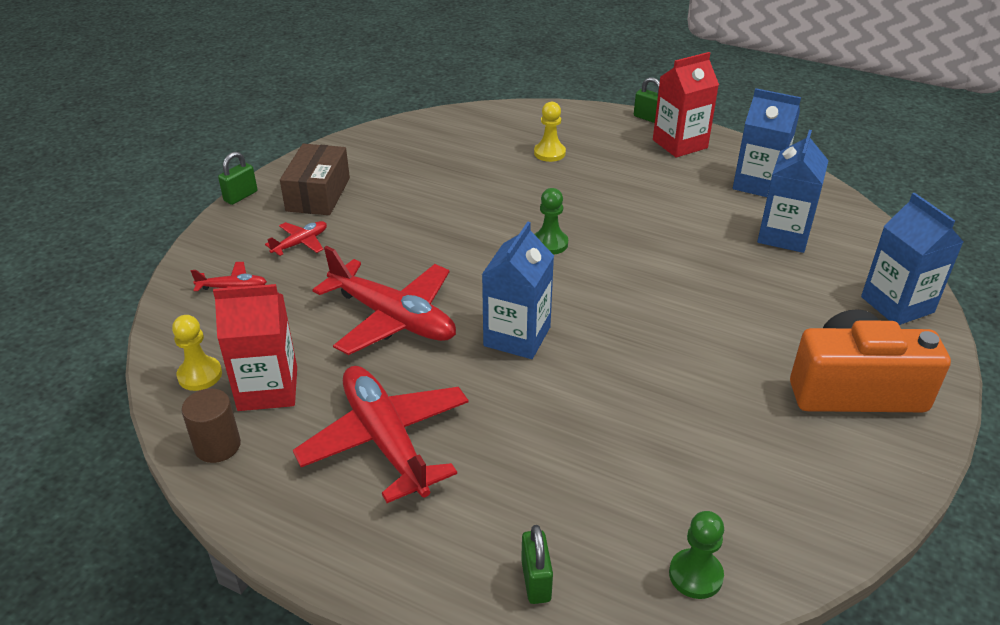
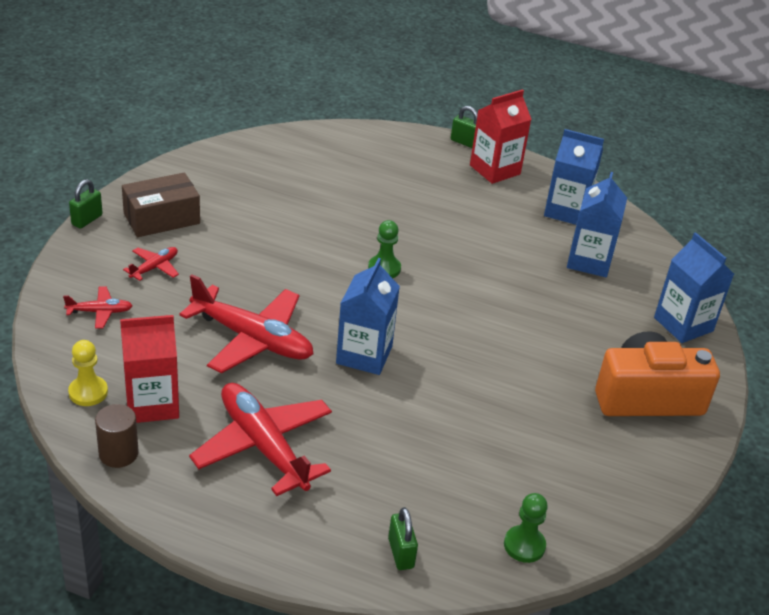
camera: 10 degrees left, 0 degrees up
(318, 194) = (161, 218): brown box -> brown box turned 60 degrees clockwise
(549, 153) = (375, 178): yellow pawn -> none

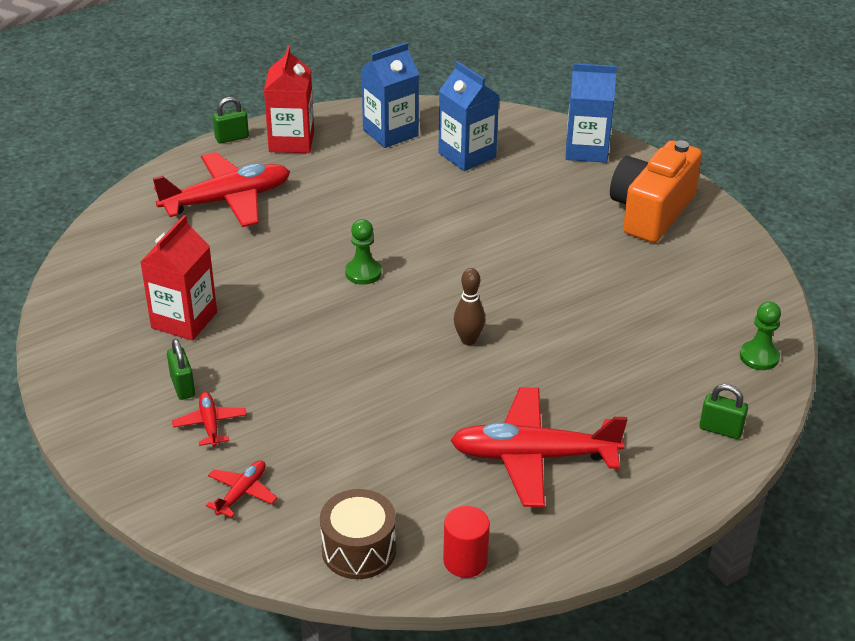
camera: 50 degrees left, 0 degrees up
(87, 220) = (75, 443): green padlock -> green padlock (183, 386)
(88, 392) = (359, 550): yellow pawn -> brown drum
(118, 453) = (465, 561): brown cylinder -> red cylinder
(152, 404) = (415, 509): red carton -> red carton (184, 320)
(161, 218) = (133, 386): brown box -> none
(252, 339) = (383, 401): red plane -> red plane (227, 200)
(364, 355) = (468, 340): blue carton -> brown bowling pin

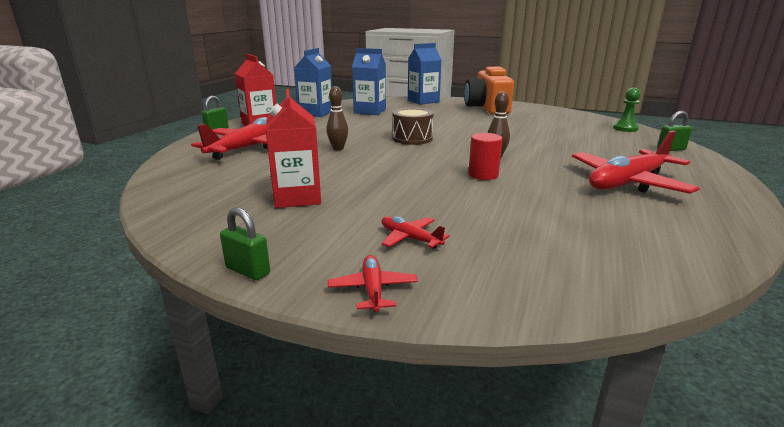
camera: 35 degrees left, 15 degrees down
(183, 386) = (352, 227): green padlock -> green padlock (248, 270)
(242, 493) = (509, 266): red plane -> red plane (373, 289)
(317, 242) = (338, 148): none -> brown bowling pin
(359, 550) = (651, 260): brown drum -> brown drum (412, 138)
(363, 273) = (388, 151): green pawn -> none
(465, 561) = (714, 237): red cylinder -> red cylinder (483, 175)

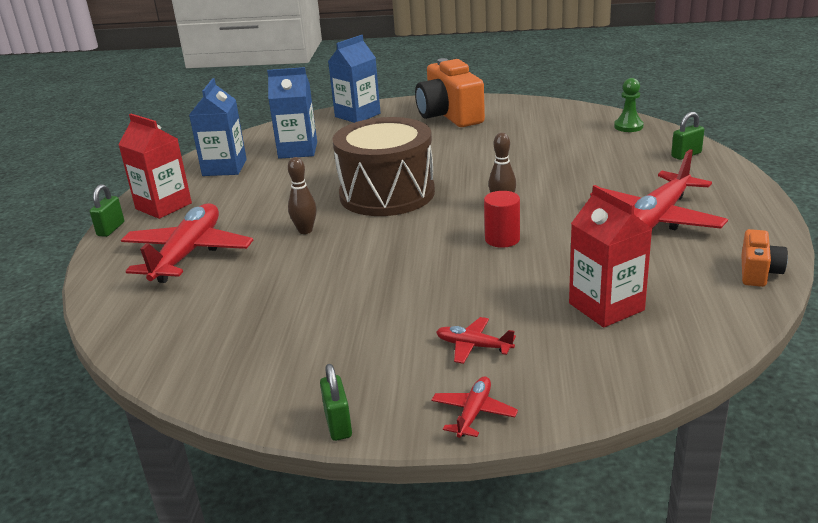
camera: 15 degrees left, 5 degrees up
(248, 270) = (338, 424): green padlock -> green padlock turned 60 degrees clockwise
(297, 197) = (315, 320): red carton -> red carton (606, 307)
(373, 289) = (474, 413): red plane -> red plane turned 45 degrees clockwise
(412, 138) = (387, 194): brown drum -> brown drum, size x1.82
(724, 235) = (758, 272): none -> orange camera

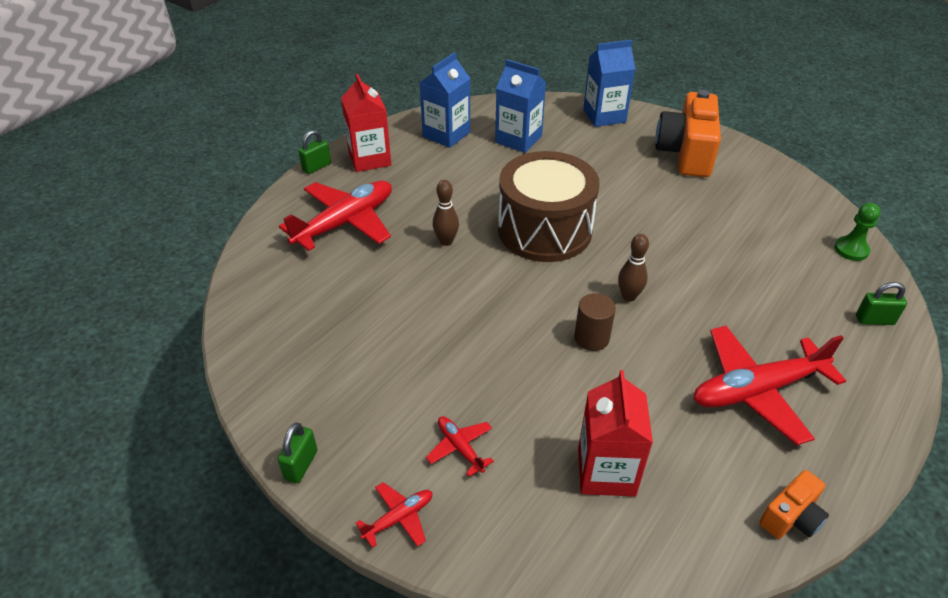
camera: 30 degrees right, 15 degrees up
(502, 239) = (591, 338): red cylinder -> brown cylinder

